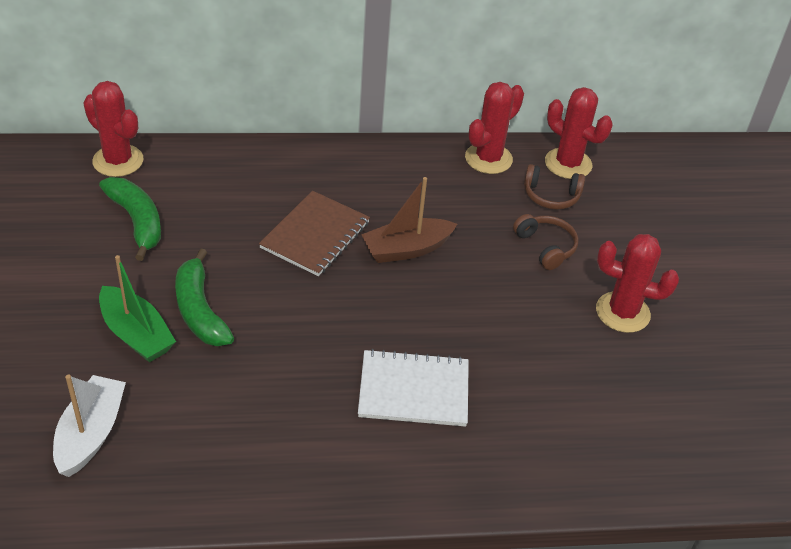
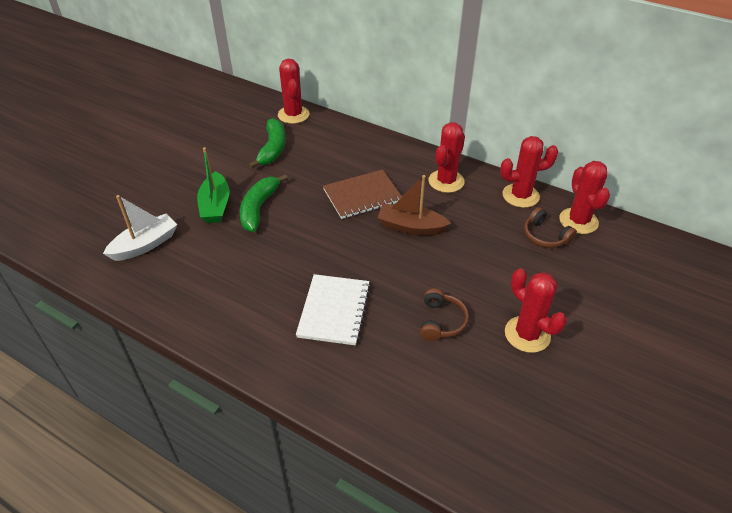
camera: 40 degrees right, 0 degrees up
(395, 175) = (446, 181): none -> red cactus
(413, 390) = (334, 310): white notebook -> white notebook turned 60 degrees clockwise
(546, 247) = (509, 266): brown headphones -> brown headphones (441, 321)

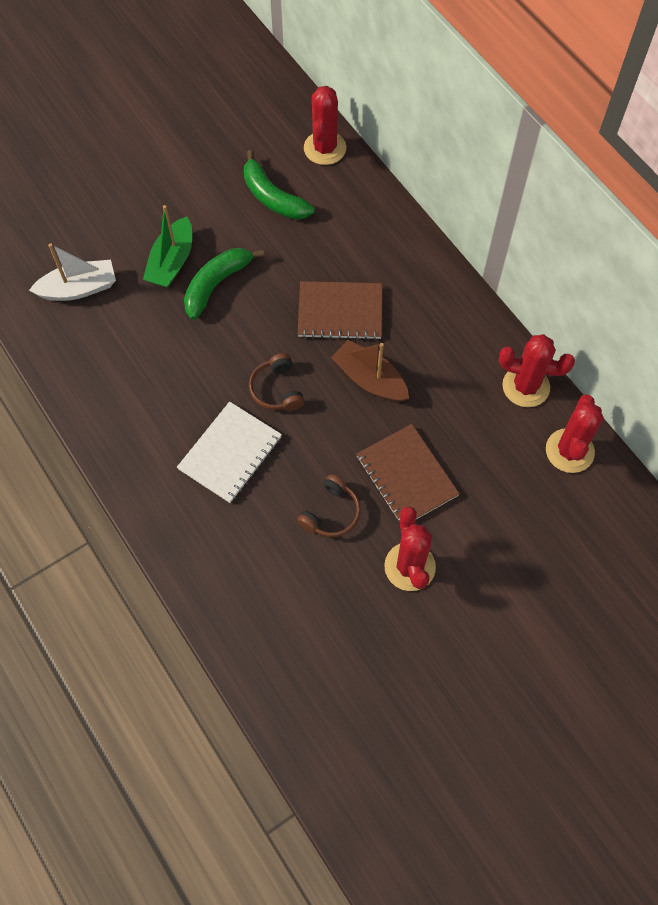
camera: 25 degrees right, 20 degrees up
(272, 149) = (273, 197): green banana -> green banana turned 105 degrees clockwise
(446, 181) = (450, 329): red cactus -> none
(480, 276) = (406, 476): none -> brown notebook
(545, 236) = (515, 455): brown headphones -> brown headphones (277, 389)

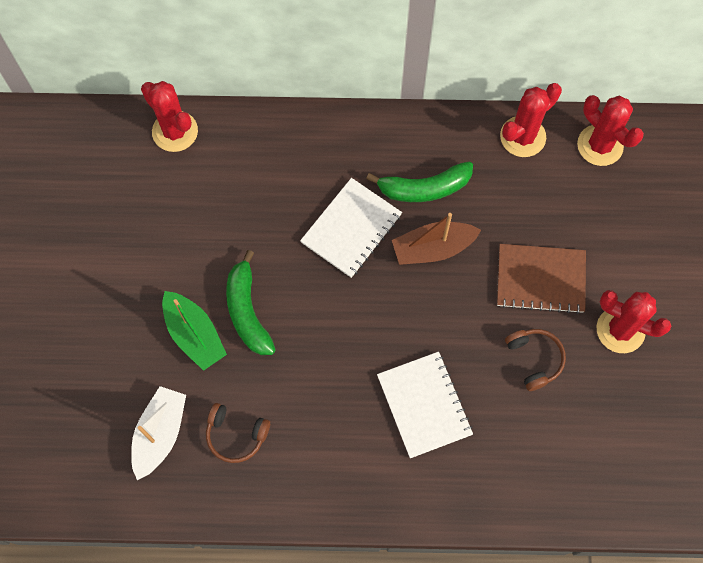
camera: 55 degrees left, 5 degrees up
(273, 197) = (193, 207): green banana -> green banana (424, 188)
(277, 389) = (389, 328): brown headphones -> brown headphones (236, 435)
(340, 312) = (351, 229): brown notebook -> white notebook

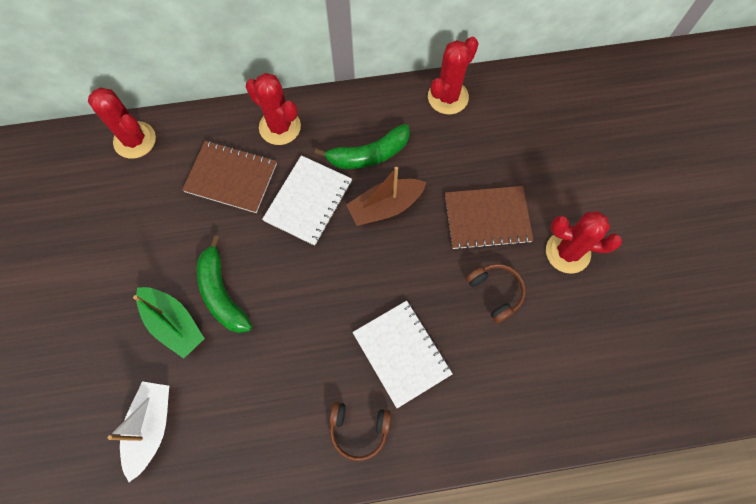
camera: 10 degrees left, 0 degrees up
(236, 435) = (226, 415): brown headphones -> brown headphones (359, 430)
(272, 189) = (231, 177): none -> brown notebook
(600, 145) = (516, 94): red cactus -> red cactus (280, 127)

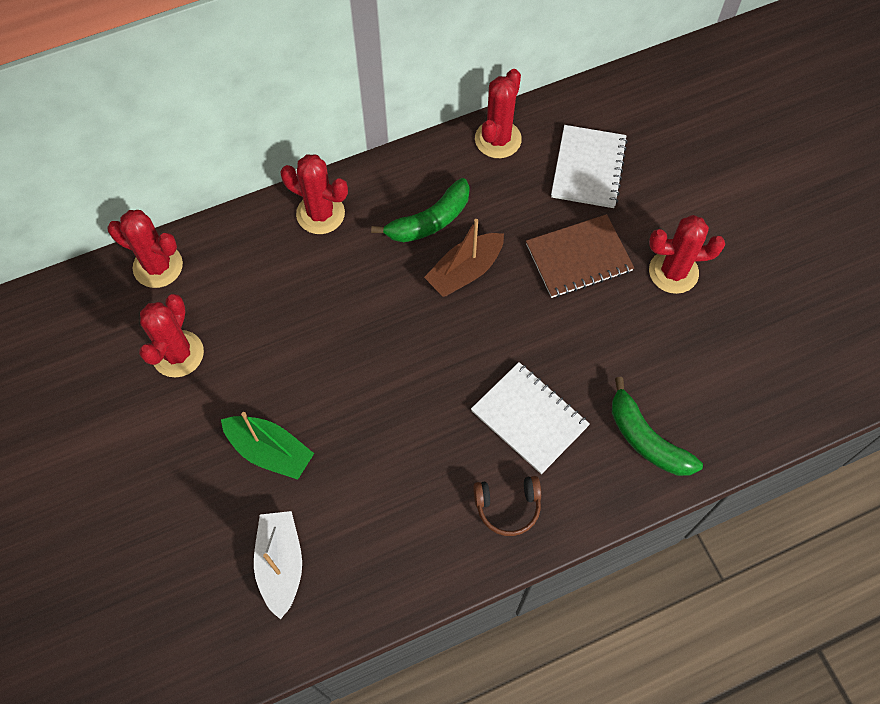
camera: 15 degrees left, 5 degrees down
(126, 219) = (178, 354): none -> red cactus
(222, 293) = (313, 406): green banana -> green banana (646, 439)
(231, 177) = (283, 281): brown notebook -> none
(308, 201) = (378, 286): white notebook -> white notebook (588, 168)
(496, 292) = (610, 331): brown headphones -> none

